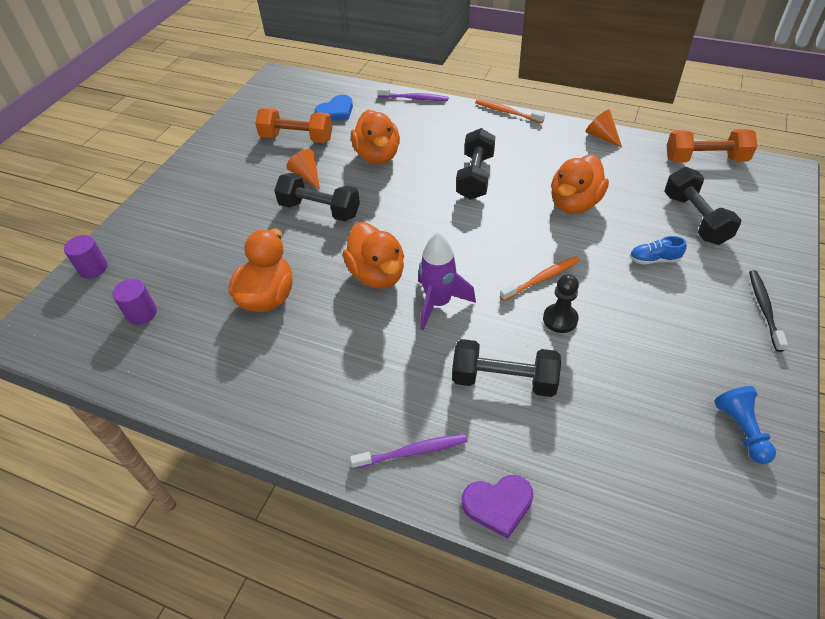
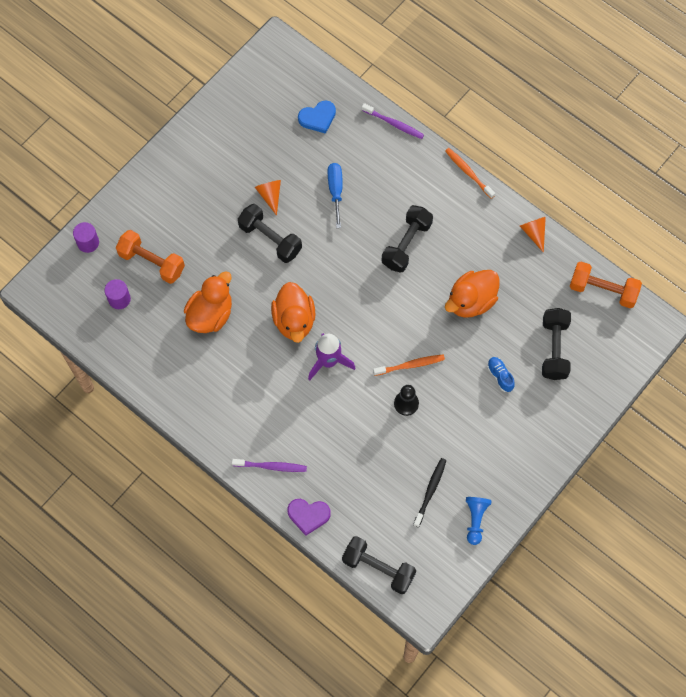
camera: 15 degrees right, 20 degrees up
(297, 138) = (274, 143): orange dumbbell -> orange dumbbell (152, 262)
(377, 156) = (335, 191): orange duck -> blue screwdriver
(504, 380) = (347, 437): black dumbbell -> black dumbbell (378, 568)
(654, 260) = (500, 376): blue shoe -> blue shoe turned 45 degrees clockwise
(764, 309) = (549, 443): black toothbrush -> black toothbrush (430, 491)

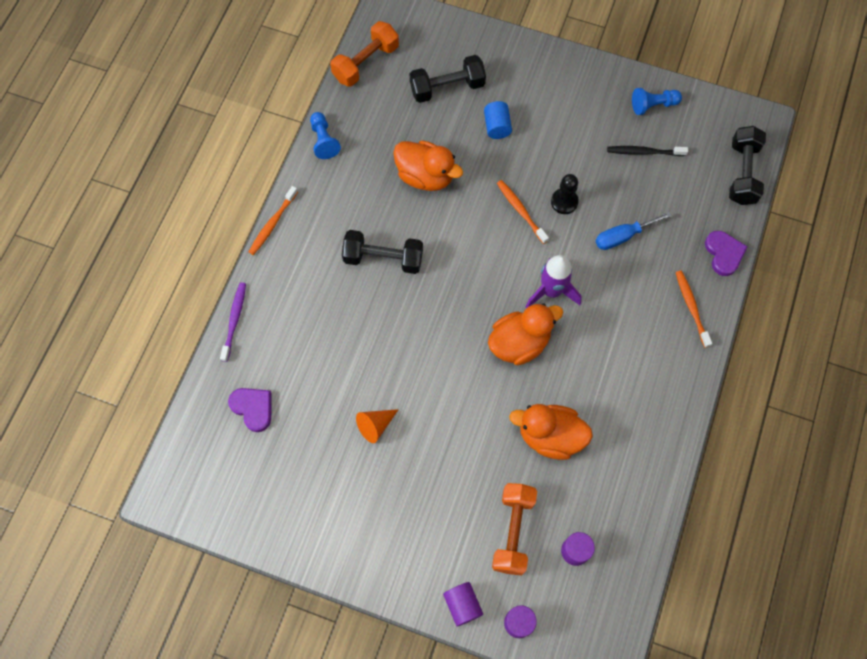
camera: 110 degrees left, 0 degrees up
(116, 211) = (462, 605): none -> purple cylinder
(270, 239) = (431, 405): black dumbbell -> none
(271, 466) = (691, 307): purple toothbrush -> orange toothbrush
(318, 118) = (253, 408): blue heart -> purple heart
(335, 191) = (343, 354): blue screwdriver -> blue screwdriver (623, 236)
(500, 376) = (497, 126): blue shoe -> blue cylinder
(534, 233) = (324, 140): orange cone -> blue pawn
(603, 290) = (366, 63): orange dumbbell -> orange dumbbell turned 45 degrees clockwise

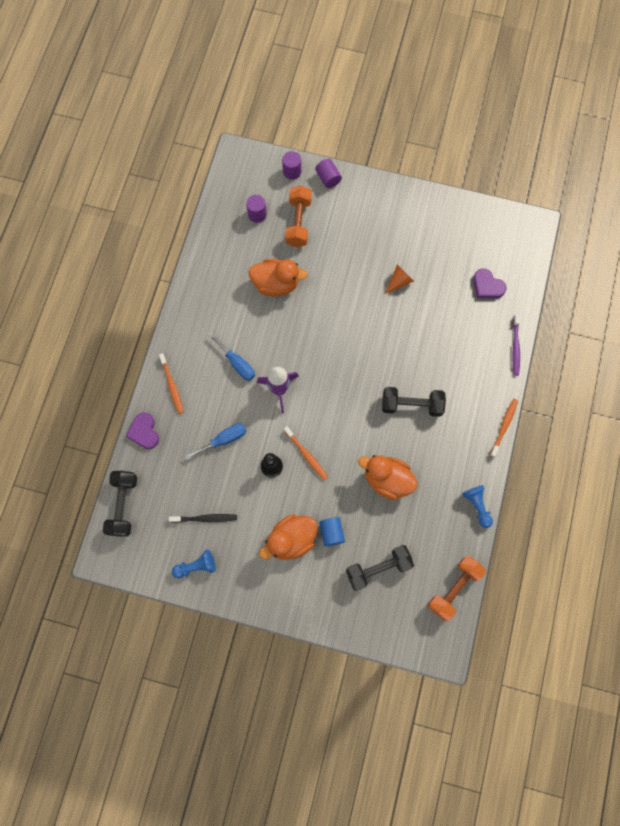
camera: 175 degrees right, 5 degrees up
(519, 343) = (301, 348): orange duck -> orange duck (291, 540)
(606, 329) = (237, 363): none -> blue screwdriver

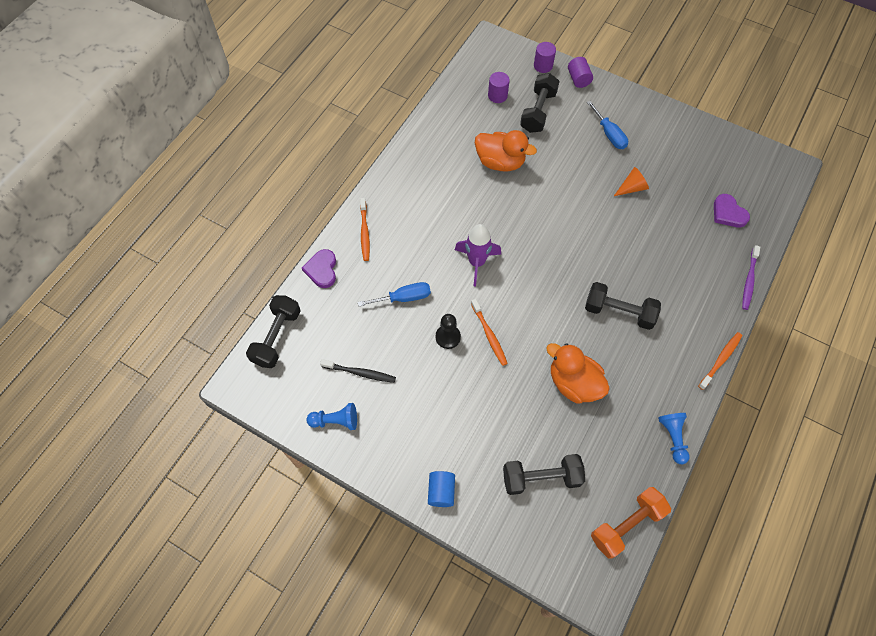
camera: 15 degrees right, 10 degrees down
(237, 363) = (438, 227): blue screwdriver -> blue screwdriver (609, 134)
(291, 540) = (449, 420): orange duck -> none
(298, 222) = (538, 111): orange dumbbell -> black dumbbell
(331, 532) = (496, 424): blue cylinder -> blue cylinder (441, 491)

